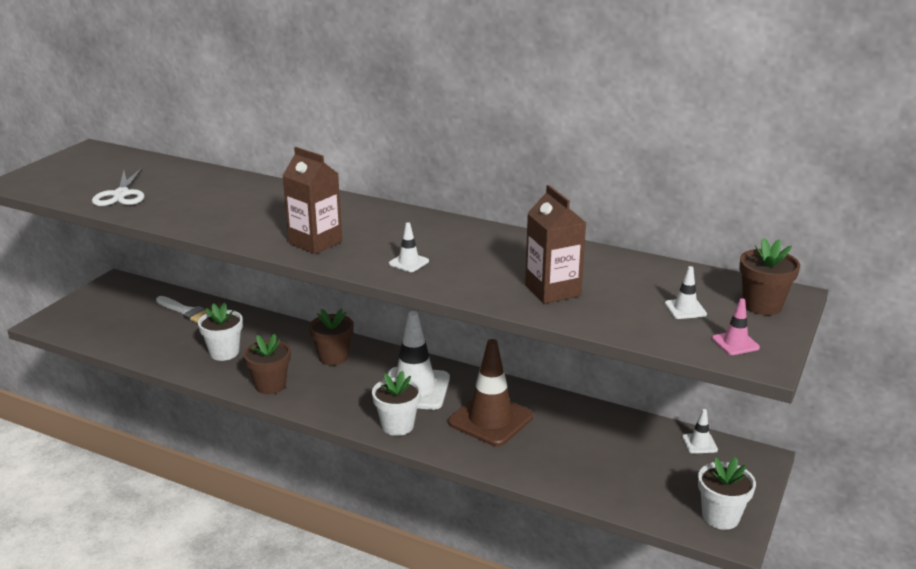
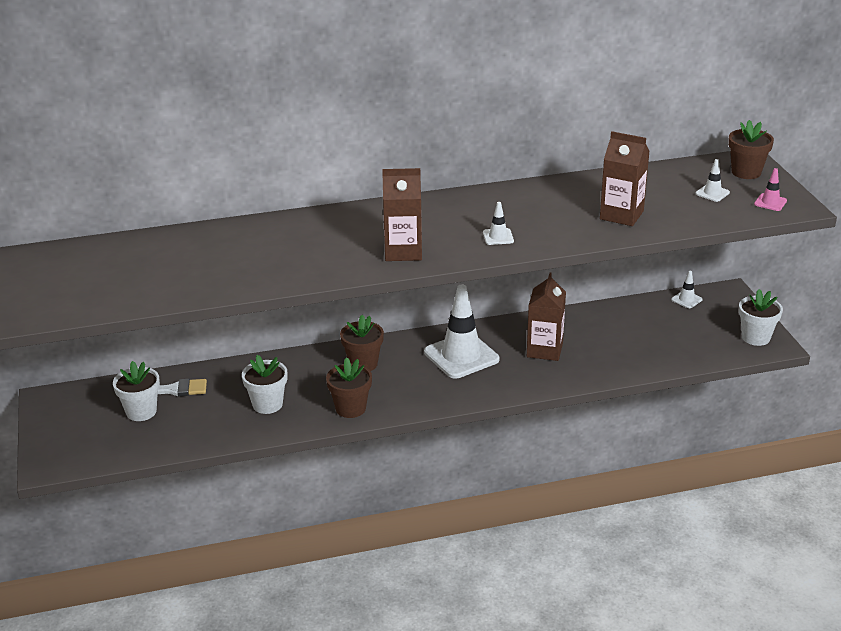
camera: 40 degrees left, 5 degrees up
(121, 195) = (153, 284): white scissors -> none
(397, 426) = (491, 386): white flower pot -> white flower pot (141, 412)
(490, 420) = (544, 350): brown traffic cone -> brown carton

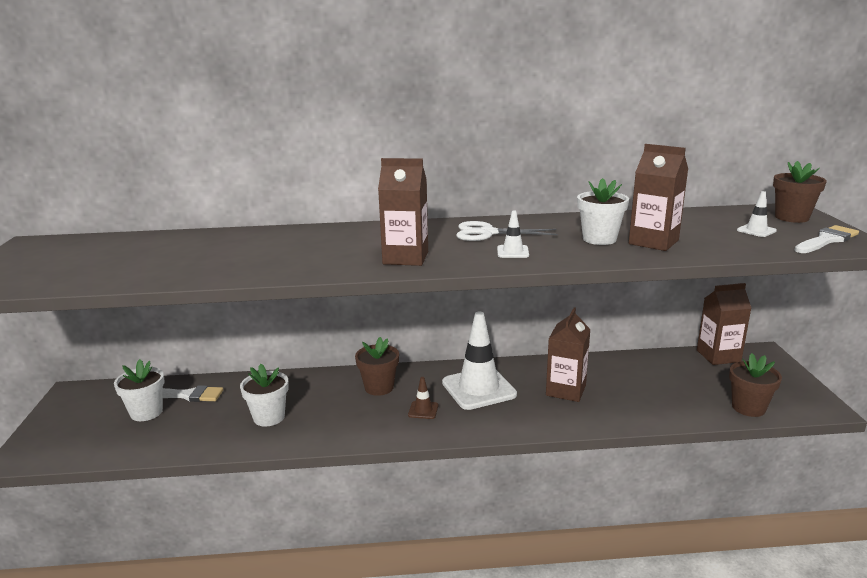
camera: 10 degrees right, 10 degrees down
(350, 408) = (349, 429): brown flower pot -> brown flower pot (748, 408)
(414, 383) = (423, 410): none -> brown traffic cone
(468, 213) = (487, 233): none -> white scissors
(686, 299) = (718, 356): white traffic cone -> brown carton
(755, 337) = (799, 397): white flower pot -> white flower pot (599, 239)
(770, 202) = (826, 240): pink traffic cone -> white brush

